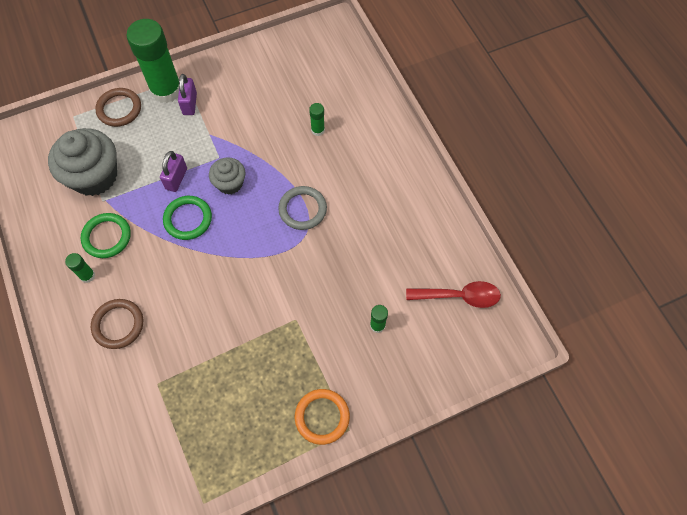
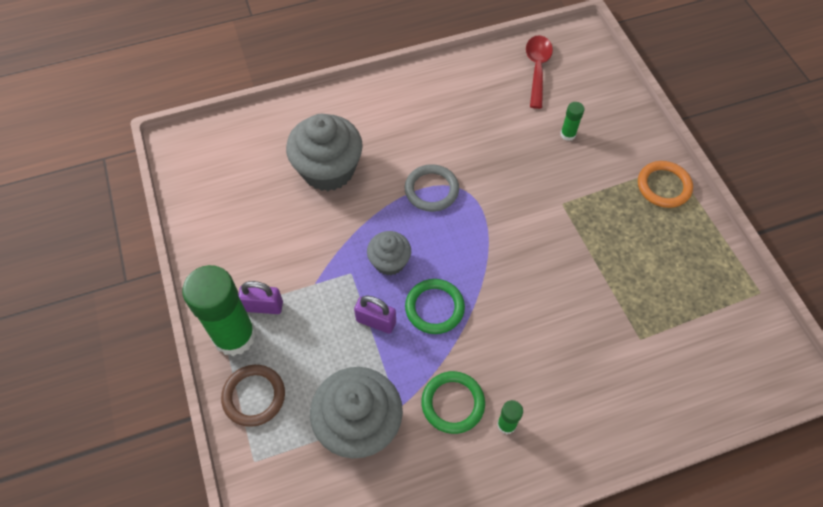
camera: 85 degrees left, 5 degrees down
(118, 325) = (571, 384): brown ring -> none
(318, 130) = (328, 170): green glue stick -> grey cupcake

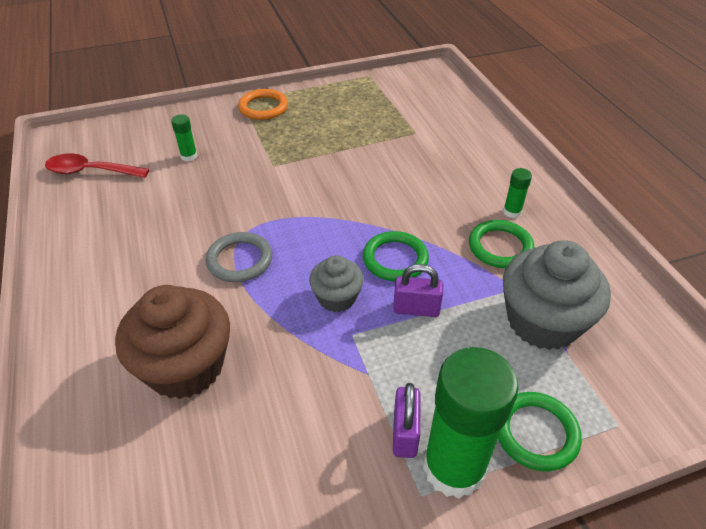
camera: 90 degrees left, 15 degrees down
(254, 396) = (536, 433): brown ring -> green ring
(328, 170) = (185, 366): grey cupcake -> brown cupcake
(376, 321) = (416, 309): purple padlock -> purple padlock turned 75 degrees clockwise

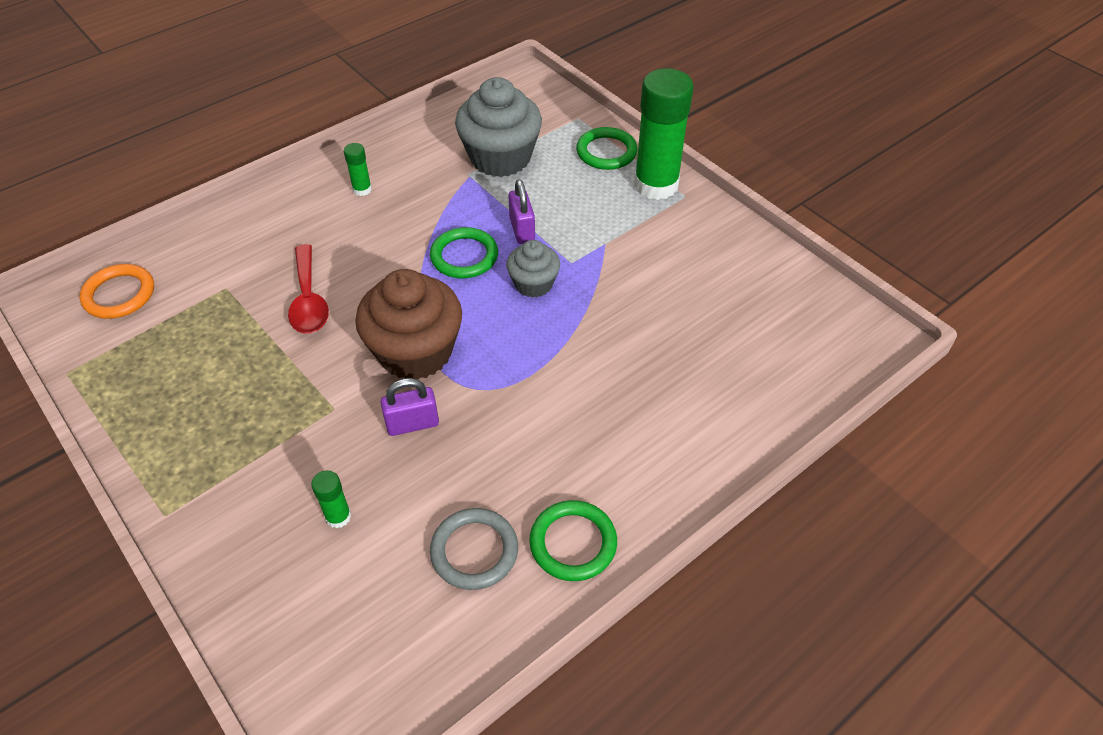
camera: 110 degrees left, 5 degrees up
(90, 171) = (411, 633): red spoon -> red spoon (309, 300)
(185, 366) = (665, 361): brown cupcake -> brown cupcake (415, 352)
(240, 260) = (517, 375): grey ring -> grey ring (474, 551)
(263, 107) = (183, 475): orange ring -> orange ring (119, 294)
(404, 433) = (645, 212): purple padlock -> purple padlock (412, 424)
(500, 247) = (418, 191): green ring -> green ring (573, 543)

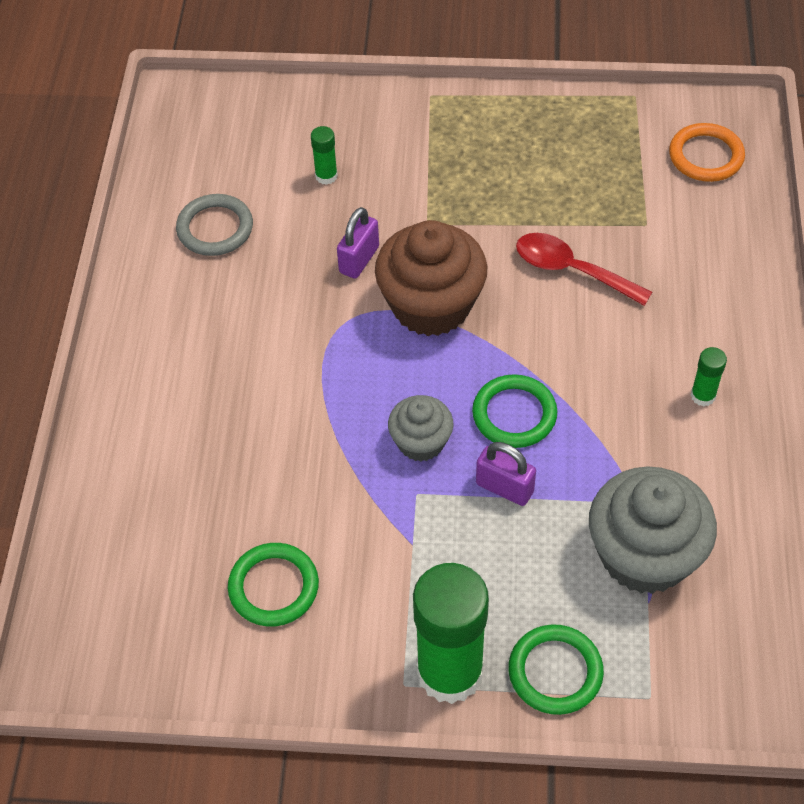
camera: 135 degrees right, 5 degrees up
(573, 543) = (156, 283): green ring -> green ring (273, 587)

